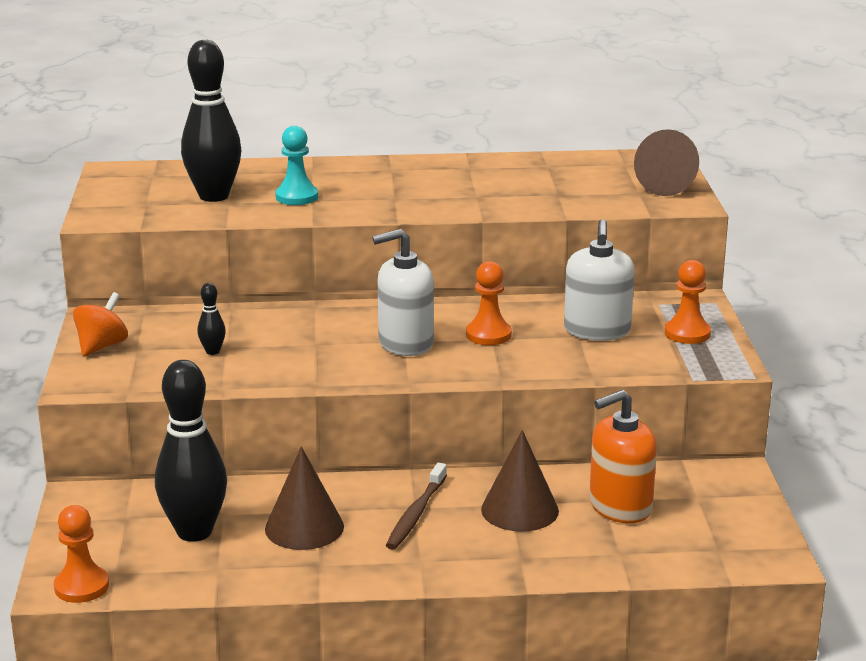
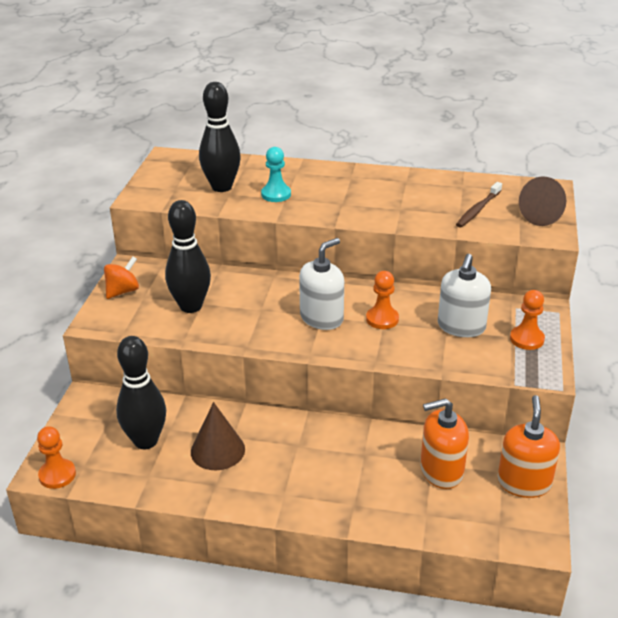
camera: 15 degrees right, 10 degrees up
(212, 351) = (191, 306): black bowling pin -> black bowling pin, size x2.33
(405, 343) = (321, 318): white soap dispenser -> white soap dispenser turned 135 degrees clockwise
(416, 514) = (296, 452): brown toothbrush -> brown toothbrush (478, 209)
(519, 510) = (369, 461): brown cone -> none
(731, 503) = (524, 483): none -> orange soap dispenser

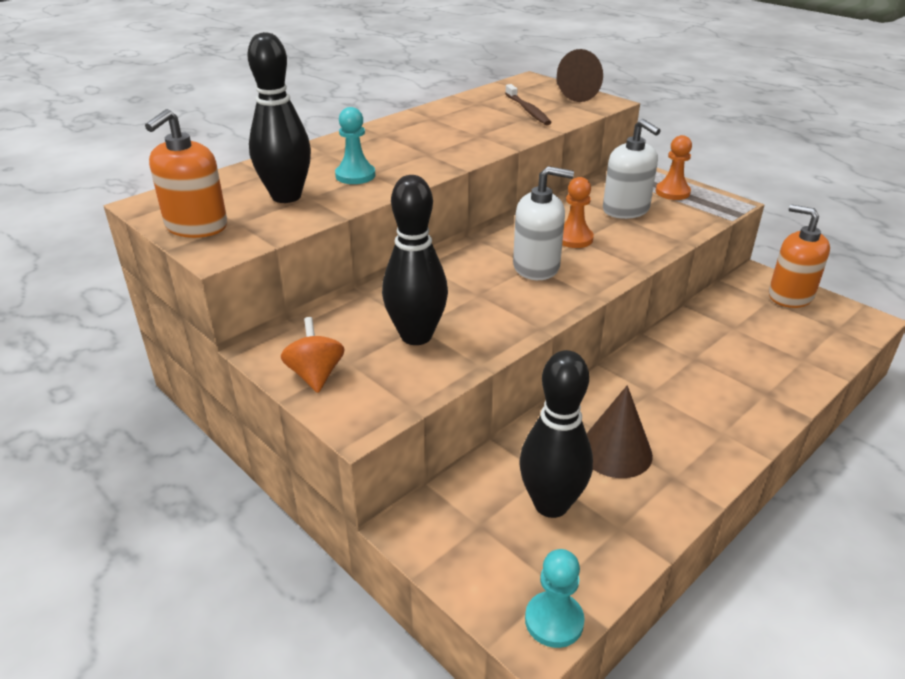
camera: 55 degrees left, 0 degrees up
(57, 475) = (554, 621): orange pawn -> turquoise pawn
(321, 318) = (536, 267): white soap dispenser -> white soap dispenser turned 105 degrees clockwise
(441, 471) = (749, 327): orange soap dispenser -> orange soap dispenser (196, 226)

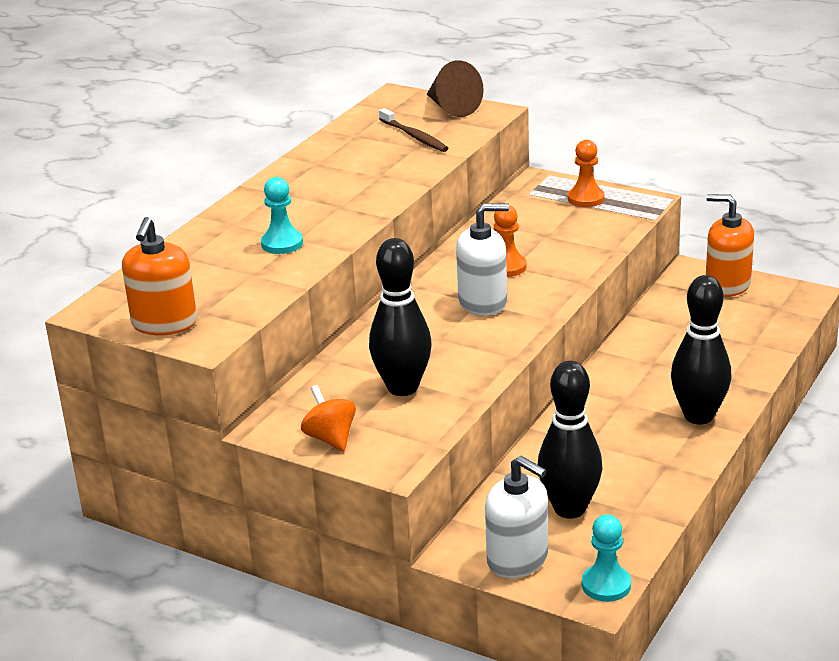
camera: 15 degrees left, 5 degrees down
(286, 196) = (229, 278): black bowling pin -> black bowling pin (698, 416)
(615, 451) = (609, 456): brown cone -> none
(626, 210) = (546, 227): white soap dispenser -> white soap dispenser (518, 559)

